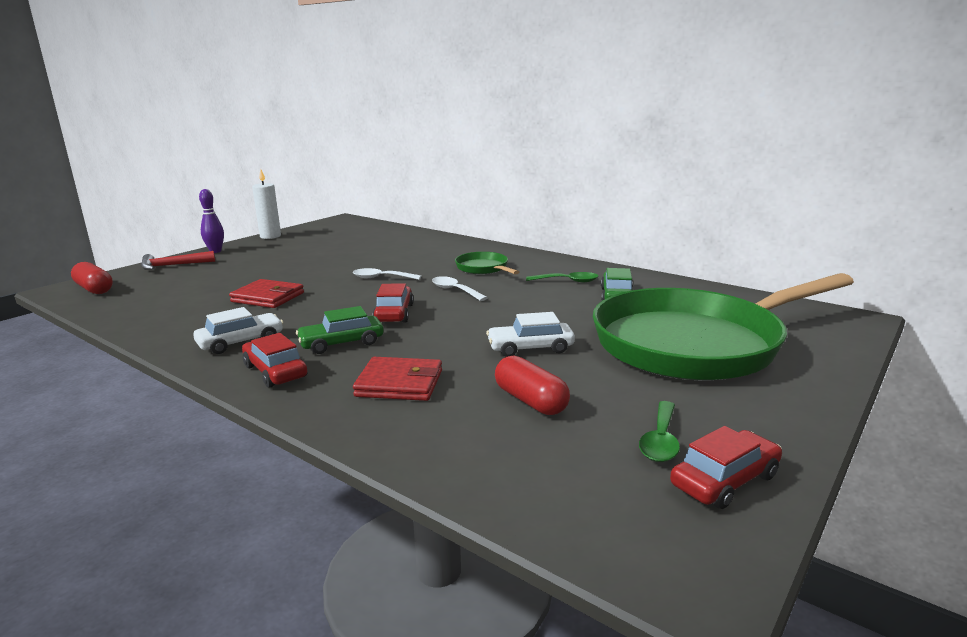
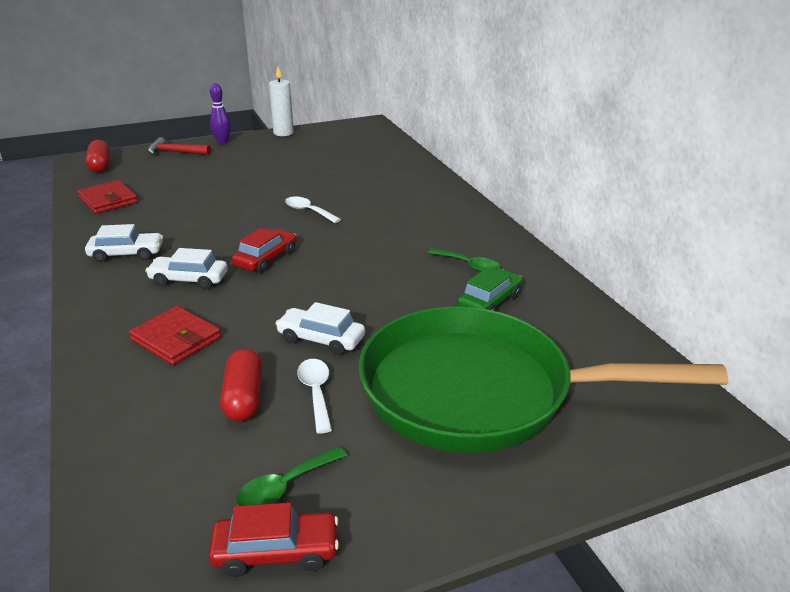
camera: 30 degrees right, 10 degrees up
(268, 297) = (198, 209): red wallet -> red wallet (108, 200)
(275, 371) = (113, 293): red car -> none
(341, 343) = (189, 279): green car -> white car
(454, 290) = (349, 246): white spoon -> white spoon (316, 392)
(483, 268) = (411, 224): green pan -> none

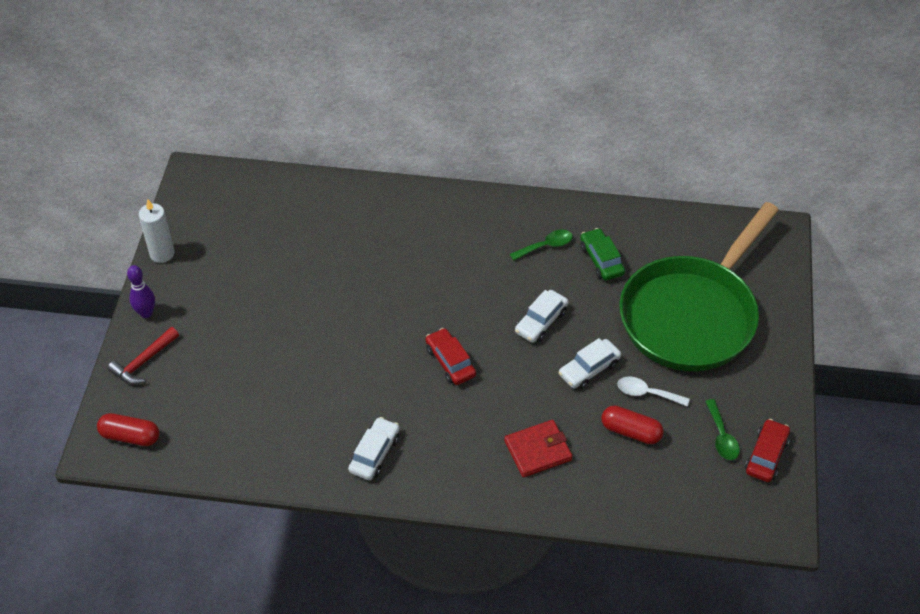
camera: 60 degrees left, 20 degrees up
(108, 200) = (238, 446): red wallet -> none
(189, 279) = (452, 421): white car -> white car (541, 321)
(308, 211) = (380, 304): white spoon -> none

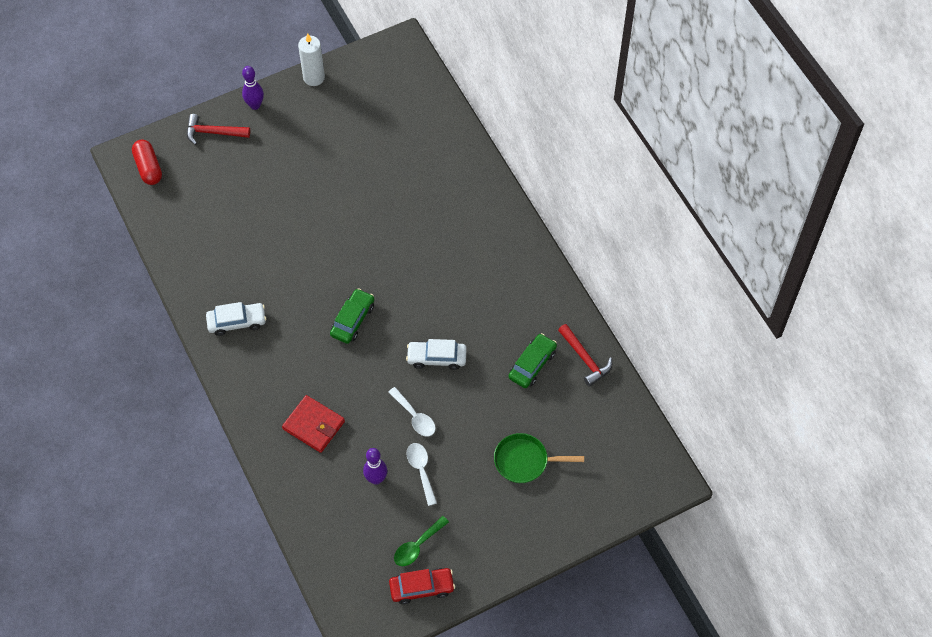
camera: 55 degrees right, 10 degrees up
(450, 362) = (353, 320): red car -> green car
(546, 246) = (516, 317): green spoon -> none
(589, 369) = (415, 417): white car -> white spoon
(624, 223) = (585, 359): none -> red hammer
(631, 431) = (376, 479): red capsule -> purple bowling pin
(692, 315) = (524, 461): green pan -> green pan, size x0.41

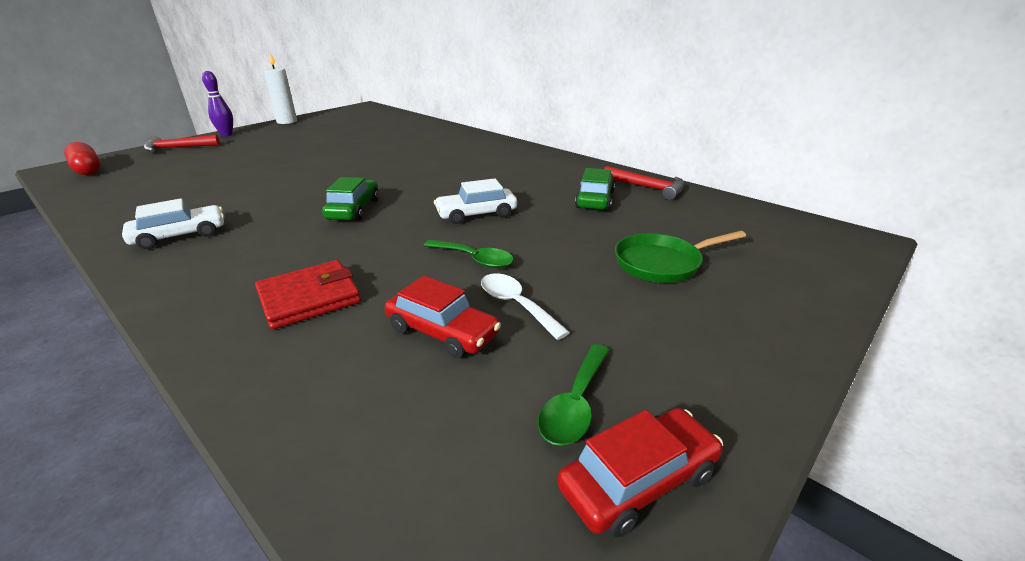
camera: 20 degrees left, 30 degrees down
(314, 425) = (309, 298): red wallet -> red wallet turned 45 degrees counterclockwise
(376, 479) = (442, 332): purple bowling pin -> red car
(415, 417) = (474, 259): white spoon -> green spoon

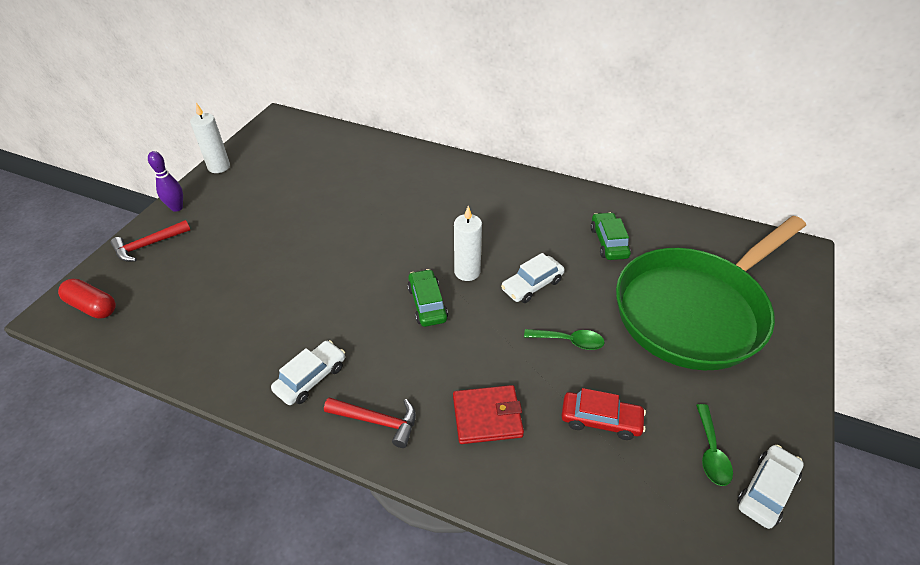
camera: 20 degrees left, 15 degrees up
(309, 298) = (487, 416): red wallet -> red wallet turned 45 degrees clockwise
(418, 196) = (467, 272): none -> white candle
(516, 304) = (628, 381): white spoon -> none
(638, 481) = (766, 490): red car -> white car
(647, 188) = (638, 215): red hammer -> red hammer (377, 421)
(662, 263) = (694, 310): green pan -> green pan, size x2.45

